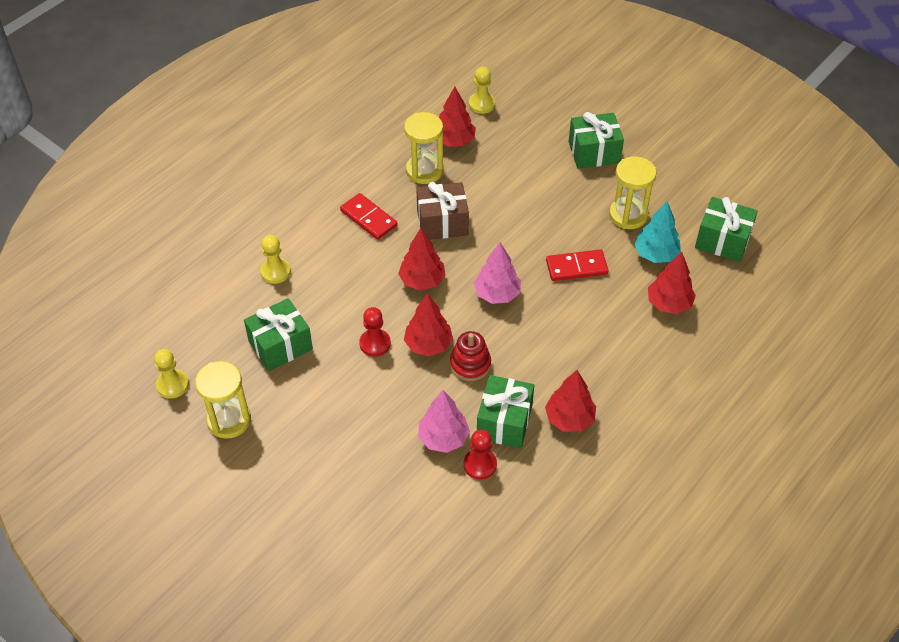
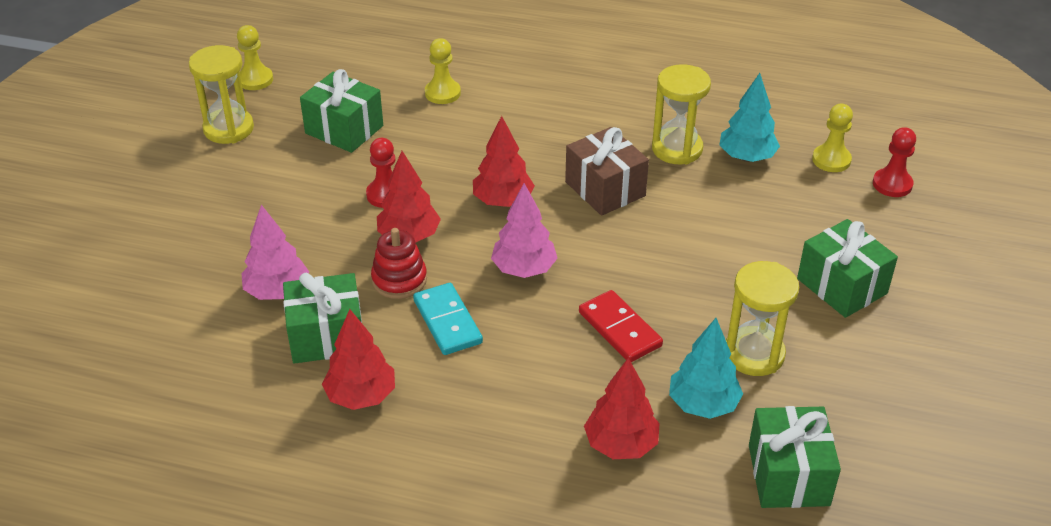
camera: 65 degrees right, 10 degrees down
(369, 218) = (568, 131): red domino -> none
(454, 141) = (746, 157): red tree -> turquoise tree
(480, 465) = (252, 334): red pawn -> red pawn (892, 184)
(525, 351) = (447, 322): none -> turquoise domino

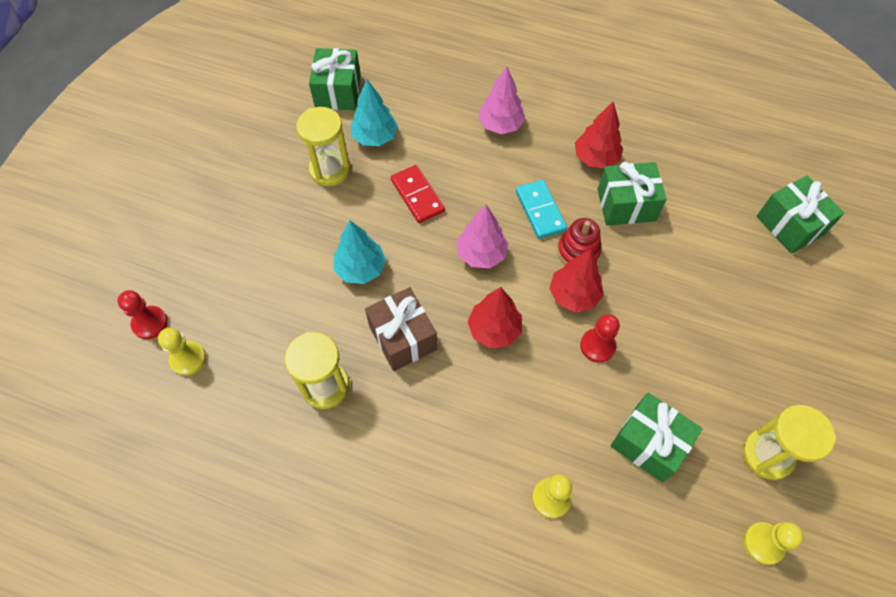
camera: 175 degrees left, 20 degrees up
(277, 291) = (670, 247): pink tree -> pink tree (500, 125)
(621, 444) = (432, 116): red tree -> none
(746, 157) = (264, 369): turquoise tree -> turquoise tree (361, 269)
(842, 286) = (244, 220): green gift -> green gift (790, 225)

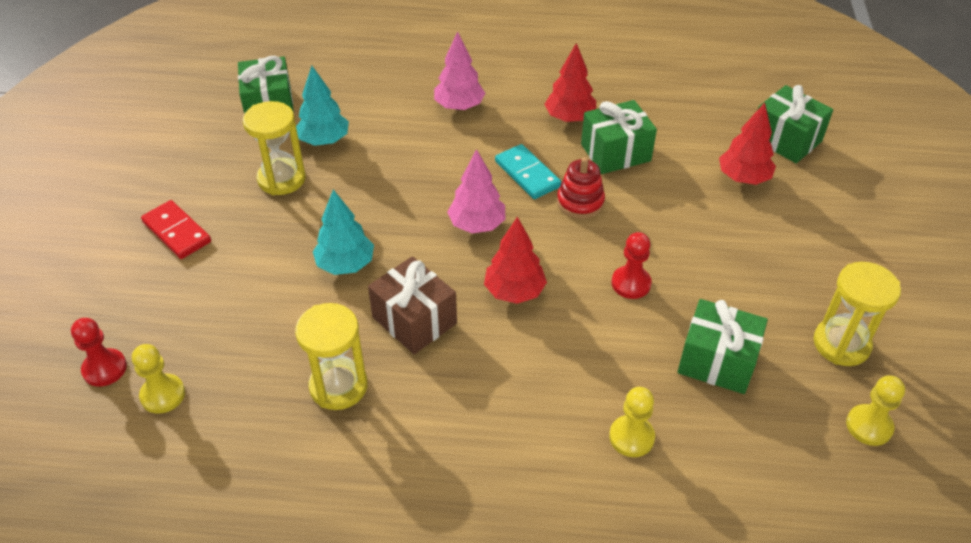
camera: 15 degrees left, 15 degrees down
(417, 195) = (389, 185): red domino -> red domino (177, 232)
(574, 295) = (589, 243): red tree -> red tree (743, 178)

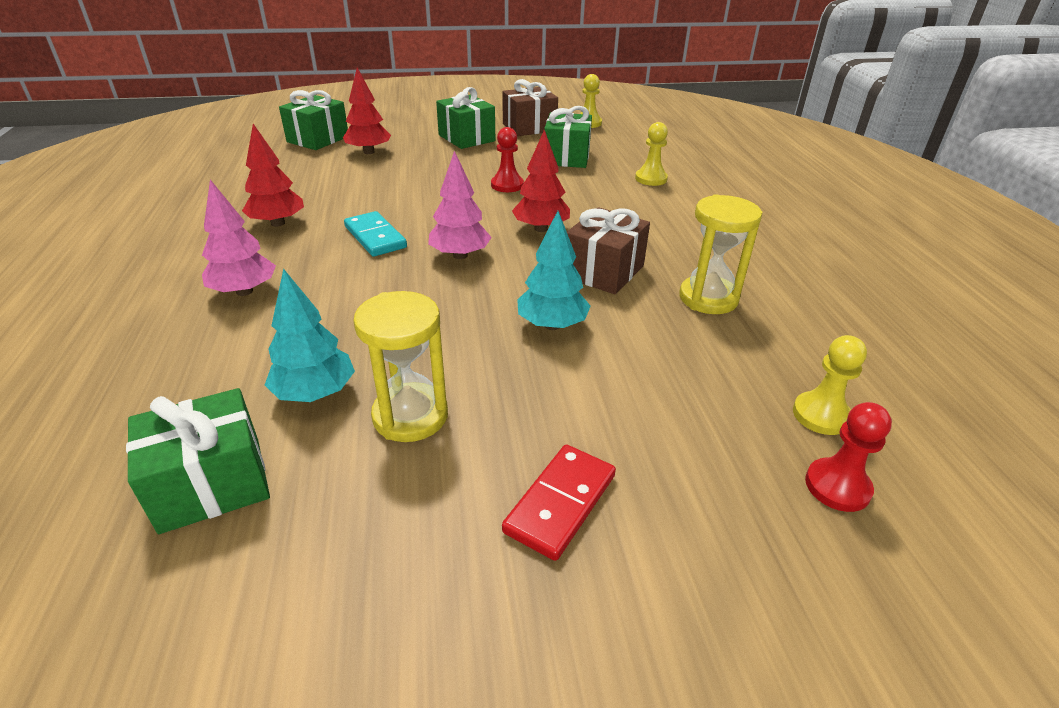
camera: 105 degrees left, 10 degrees down
(527, 174) = (375, 237): turquoise domino -> turquoise domino turned 75 degrees counterclockwise
(580, 202) = (413, 210): red stacking toy -> none
(615, 152) = (337, 199): green gift -> green gift (466, 138)
(841, 344) = (529, 127): yellow hourglass -> brown gift

